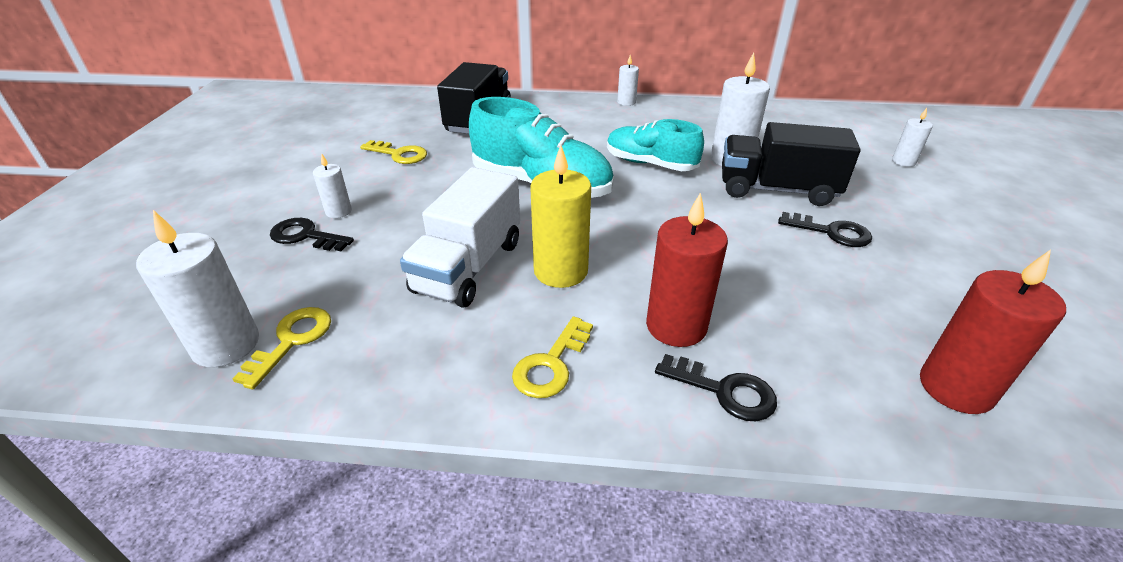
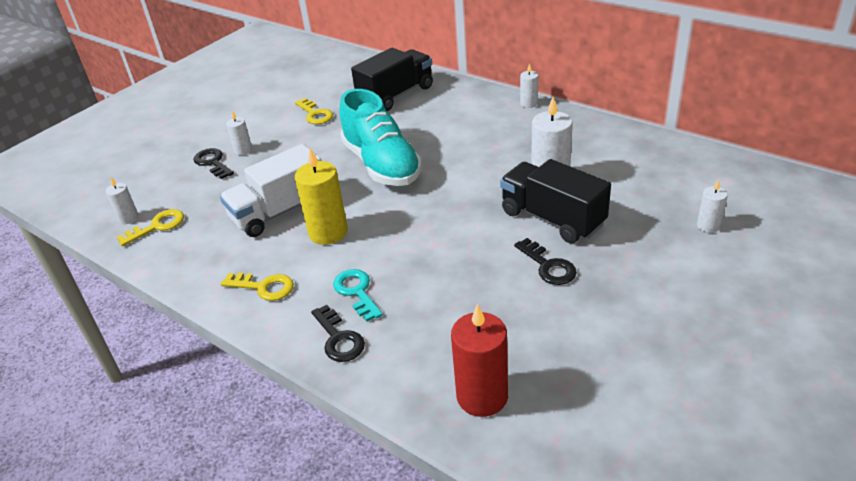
camera: 35 degrees right, 0 degrees up
(226, 345) = (128, 218): white candle -> white candle, size x0.54
(551, 365) = (264, 287): yellow key -> yellow key turned 135 degrees counterclockwise
(650, 164) = (479, 168): turquoise shoe -> none
(676, 326) = (356, 291): red candle -> turquoise key

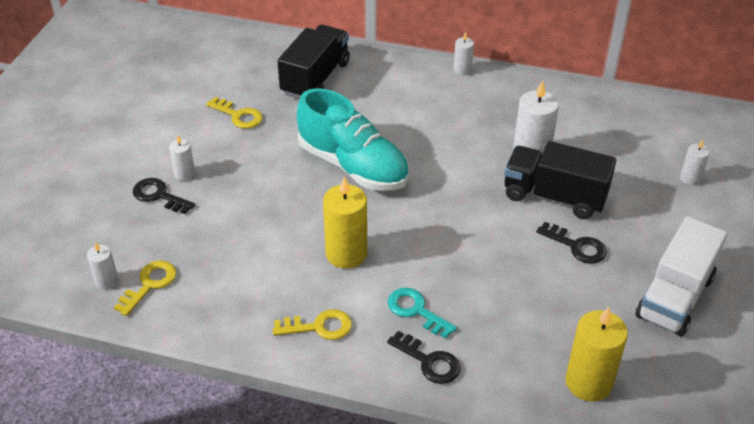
camera: 25 degrees left, 5 degrees up
(280, 211) = (278, 240): white truck -> white truck (675, 297)
(482, 396) = (588, 382): red candle -> yellow candle

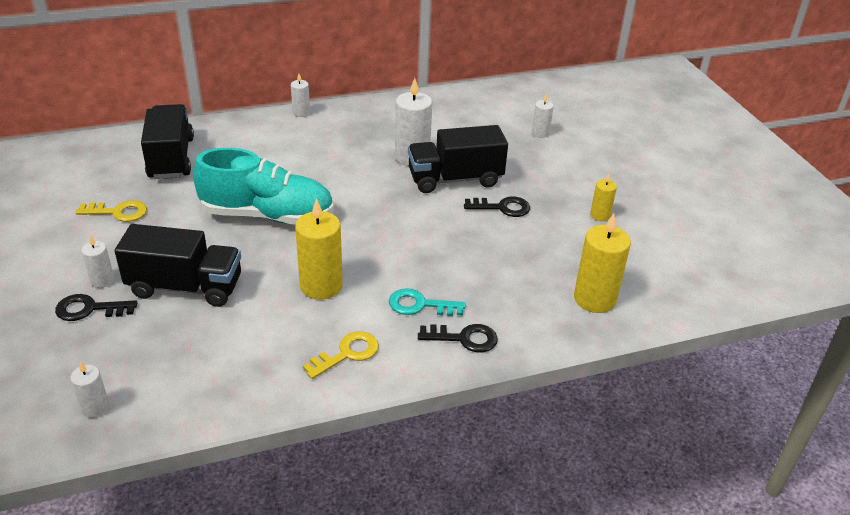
camera: 35 degrees left, 5 degrees down
(150, 284) = (146, 390): yellow key -> none
(240, 207) = (185, 287): none -> black truck
(675, 297) = (600, 215): white truck -> yellow candle

